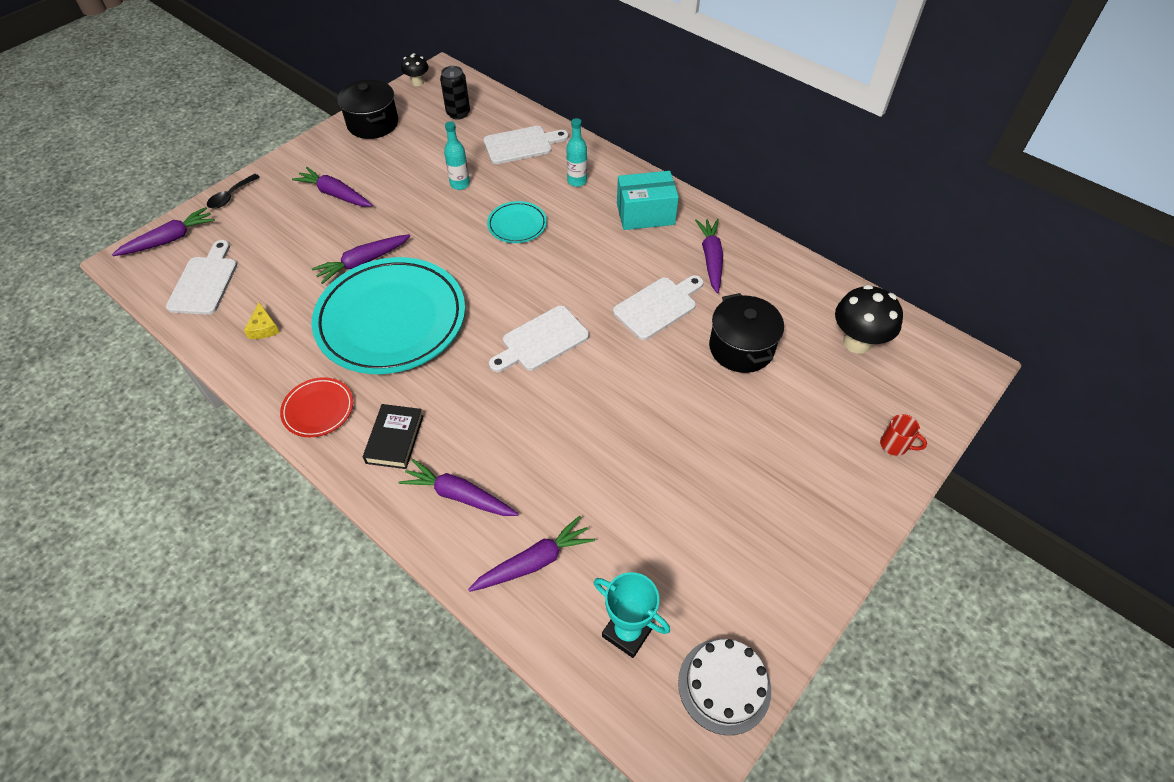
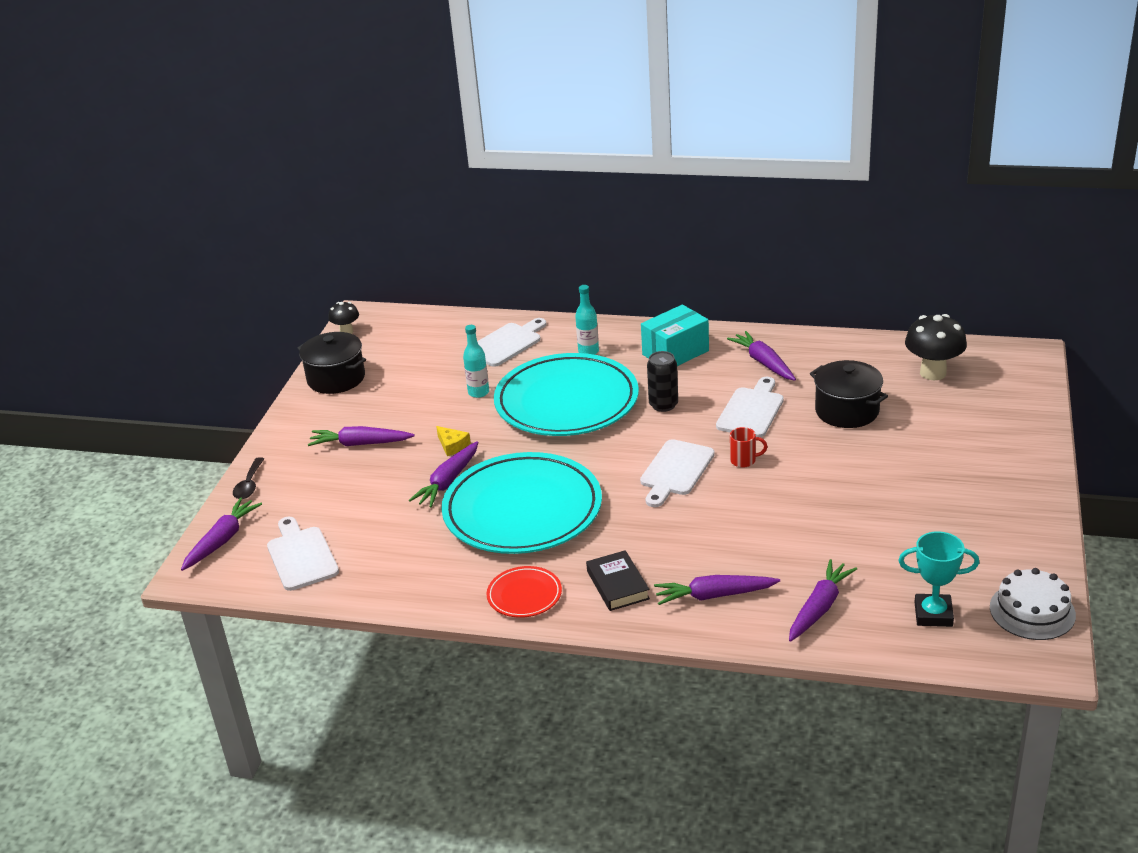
camera: 25 degrees left, 20 degrees down
(263, 328) = (403, 563): yellow cheese -> yellow cheese (452, 445)
(458, 113) = (416, 341): black can -> black can (663, 405)
(517, 225) = (566, 402): turquoise plate -> turquoise plate, size x2.29
(895, 445) = (1020, 424): red mug -> red mug (744, 460)

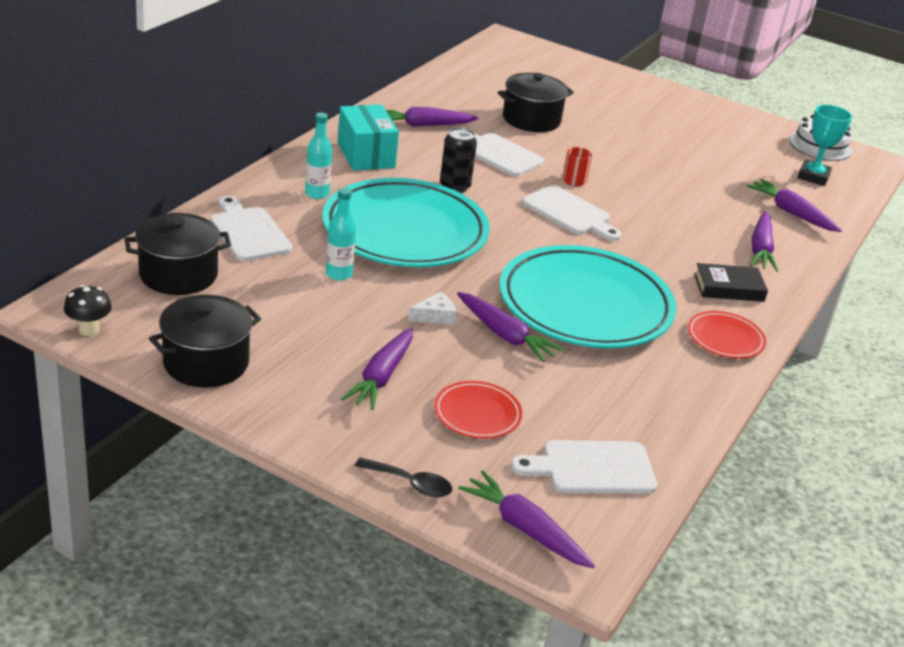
camera: 80 degrees left, 0 degrees up
(339, 492) = (477, 414): none -> red plate
(430, 338) = (178, 274): none -> black pot
(452, 445) = (435, 316): yellow cheese -> white cheese
(933, 373) = (502, 74): black mushroom -> none

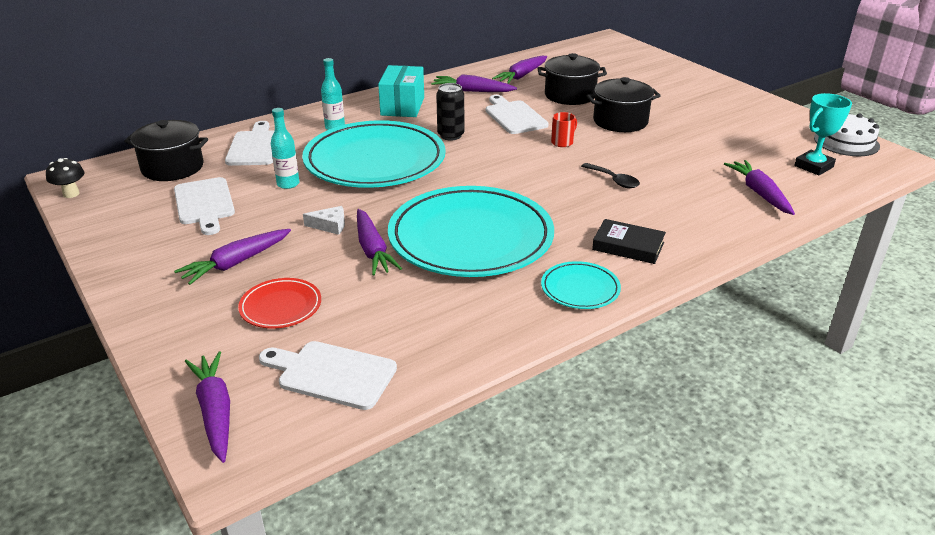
camera: 30 degrees right, 0 degrees up
(206, 363) = (120, 229): black pot -> black pot (620, 121)
(410, 484) = (164, 350): black spoon -> black spoon (614, 180)
(570, 213) = (532, 166): white cutting board -> white cutting board (205, 204)
(725, 339) = (580, 289): red plate -> turquoise plate
(760, 249) = (695, 219): purple carrot -> purple carrot (522, 76)

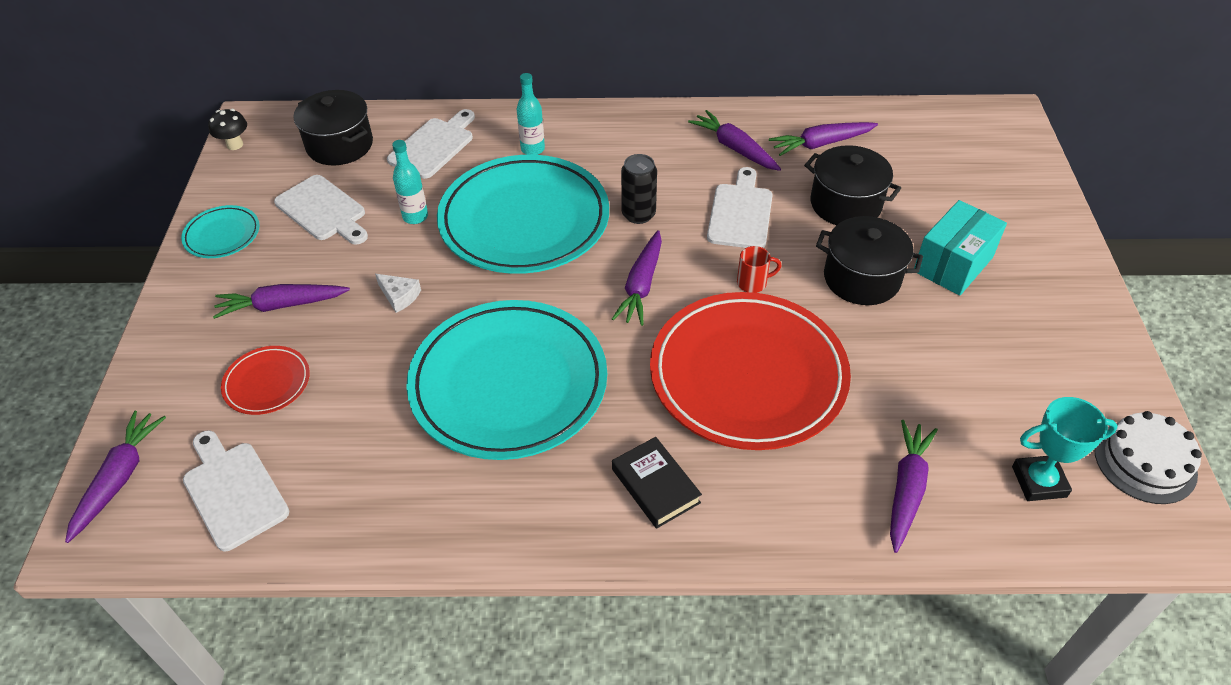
camera: 35 degrees right, 15 degrees up
(205, 204) = (323, 210): white cutting board -> white cutting board turned 60 degrees counterclockwise
(372, 250) = (405, 351): purple carrot -> purple carrot (641, 285)
(402, 106) = (632, 143): turquoise box -> turquoise box (953, 264)
(580, 289) = (542, 518): turquoise plate -> turquoise plate (222, 235)
(614, 180) = (748, 375): black spoon -> red plate

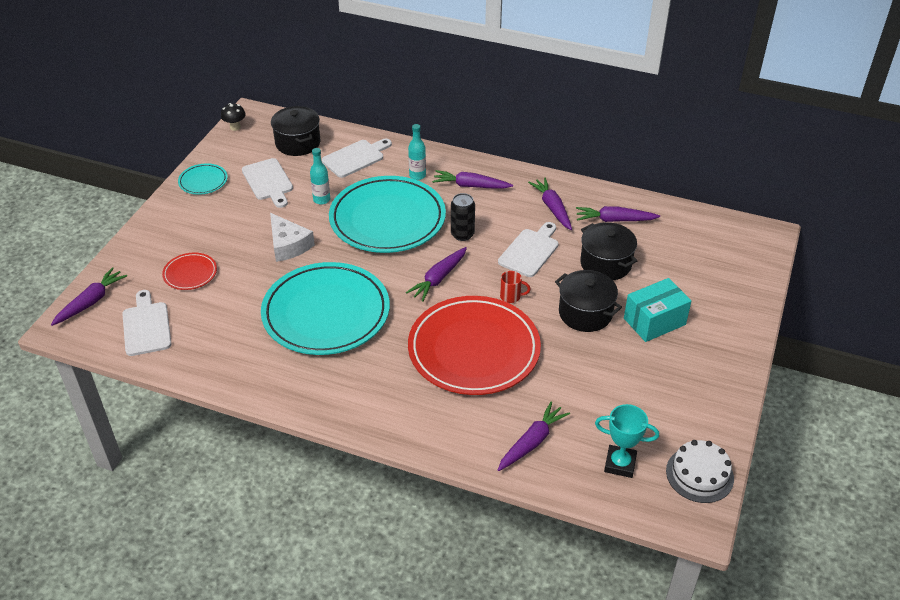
camera: 20 degrees right, 5 degrees down
(282, 305) = (218, 232): purple carrot -> purple carrot (471, 186)
(399, 296) = (288, 245): white cheese -> white cheese, size x1.80
(655, 486) = (380, 394): black book -> none

